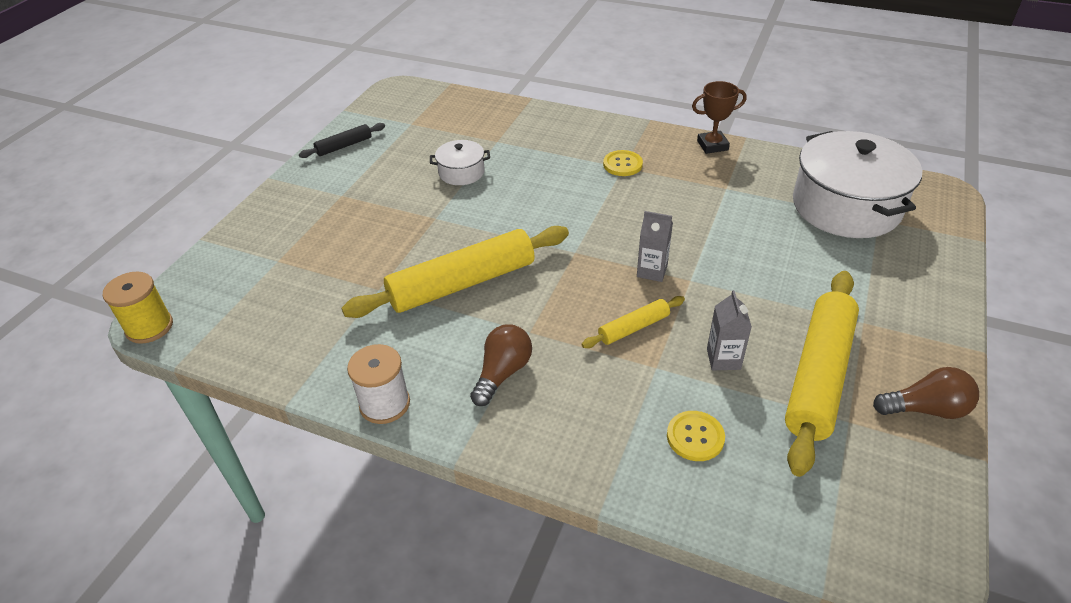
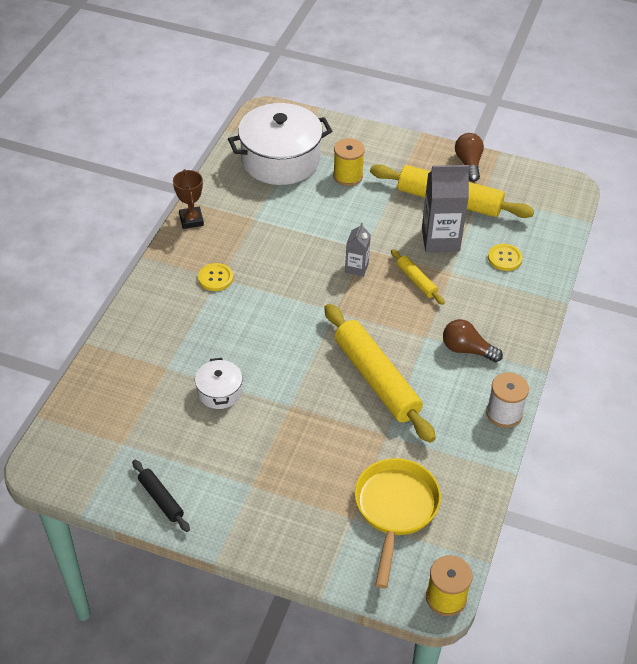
camera: 95 degrees left, 5 degrees up
(275, 292) = (395, 509): none -> yellow pan
(723, 359) = (440, 240): grey carton -> grey carton, size x1.83
(836, 266) = (348, 176): none -> yellow spool

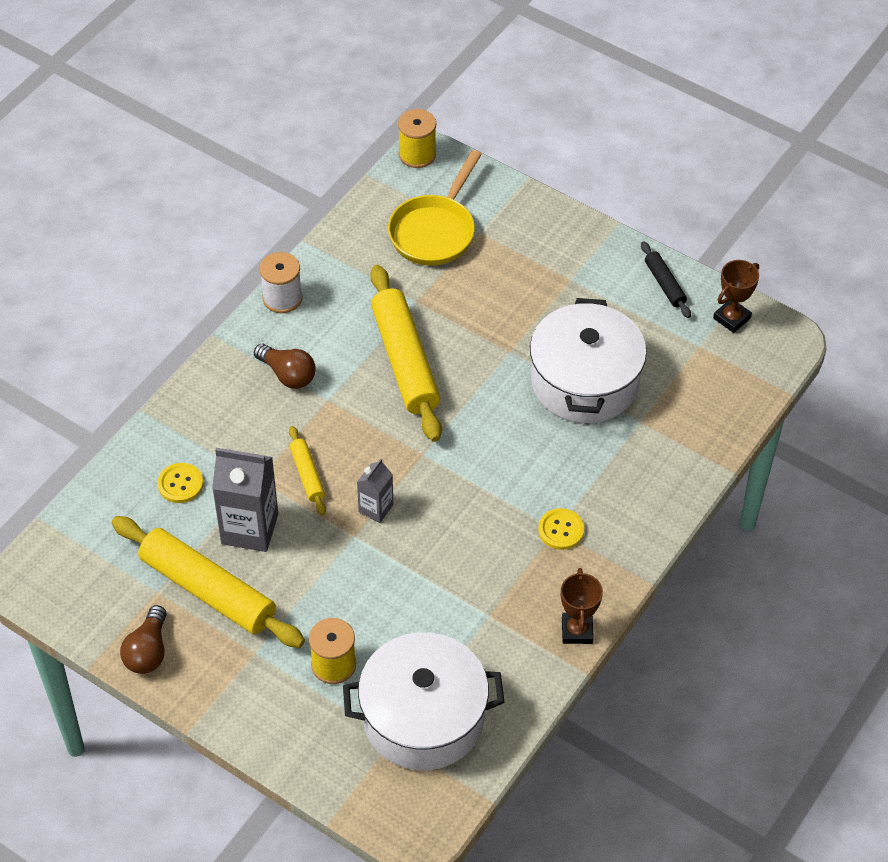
camera: 165 degrees left, 5 degrees up
(93, 477) = (731, 318): none -> brown trophy
(219, 392) = (584, 381): white pot -> white pot, size x2.12

